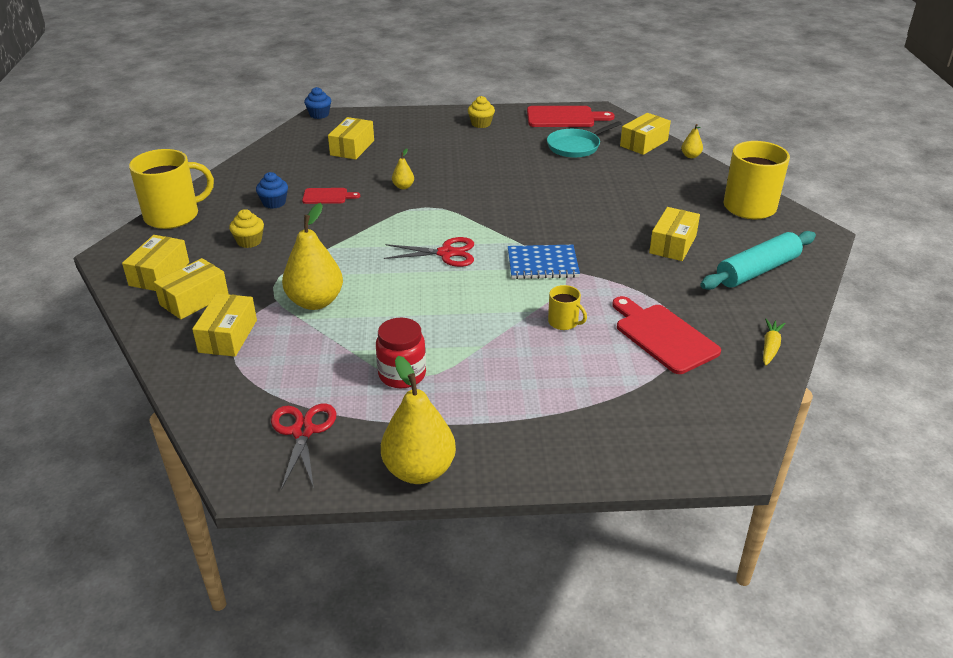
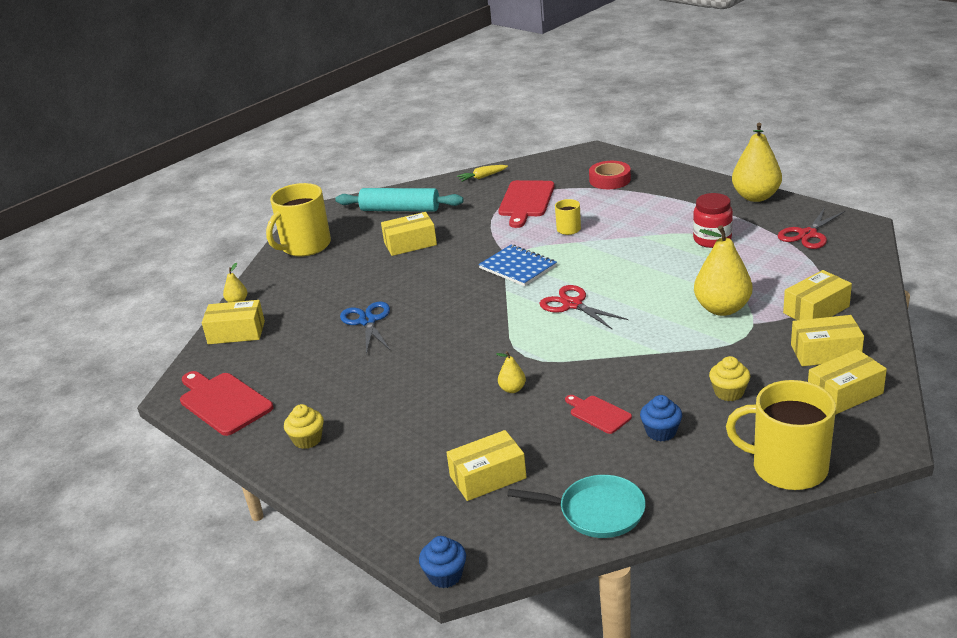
camera: 130 degrees left, 5 degrees down
(575, 146) = (291, 358): turquoise pan -> turquoise pan (597, 512)
(575, 182) = (367, 321): none -> blue scissors
(629, 414) = (610, 180): none -> red tape

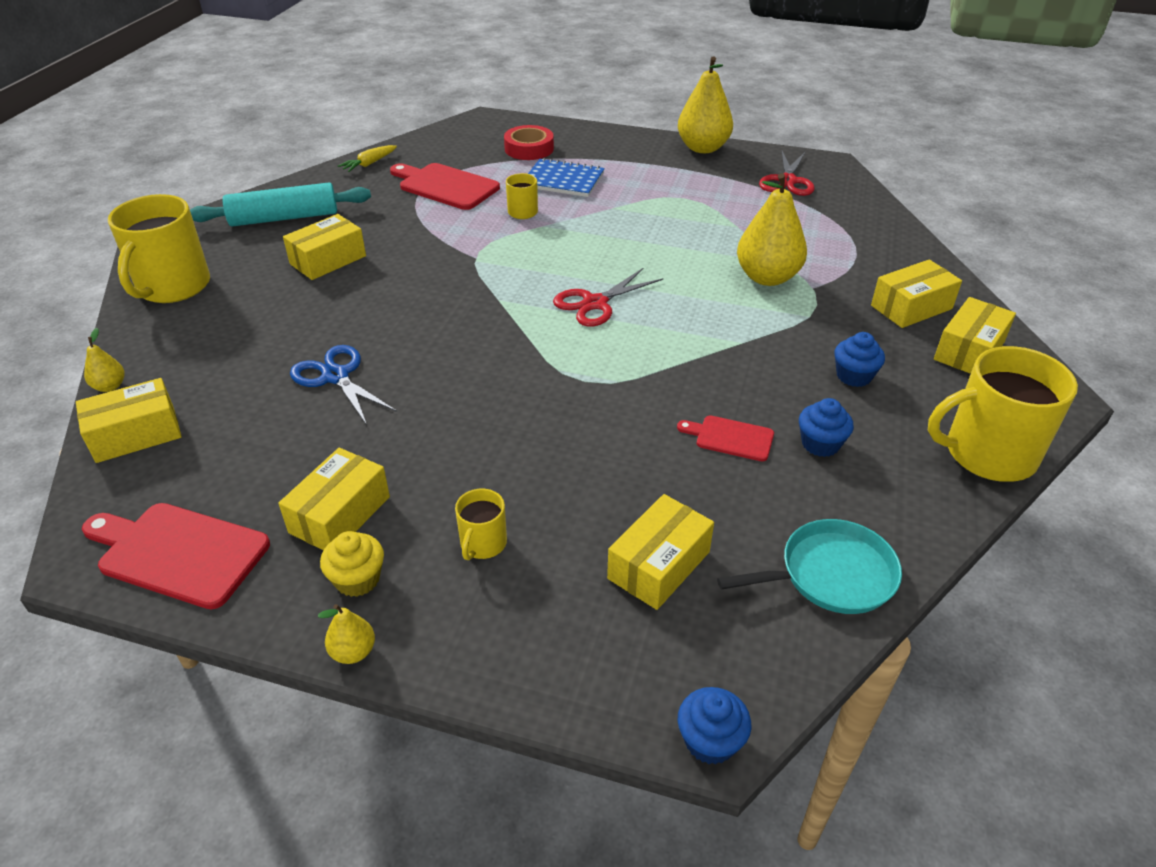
camera: 30 degrees left, 10 degrees up
(390, 438) = (483, 543): none -> yellow mug
(512, 389) = (601, 430): yellow pear -> yellow pear (353, 652)
(517, 267) = (493, 268): blue notebook -> blue notebook (563, 180)
(526, 201) = (445, 186): red cutting board -> red cutting board turned 135 degrees clockwise
(572, 305) = (595, 303): red scissors -> red scissors turned 60 degrees counterclockwise
(712, 240) = (694, 201): red jar -> none
(729, 392) = (854, 376): yellow cupcake -> blue cupcake
(816, 310) = (862, 261): yellow box -> yellow box (340, 514)

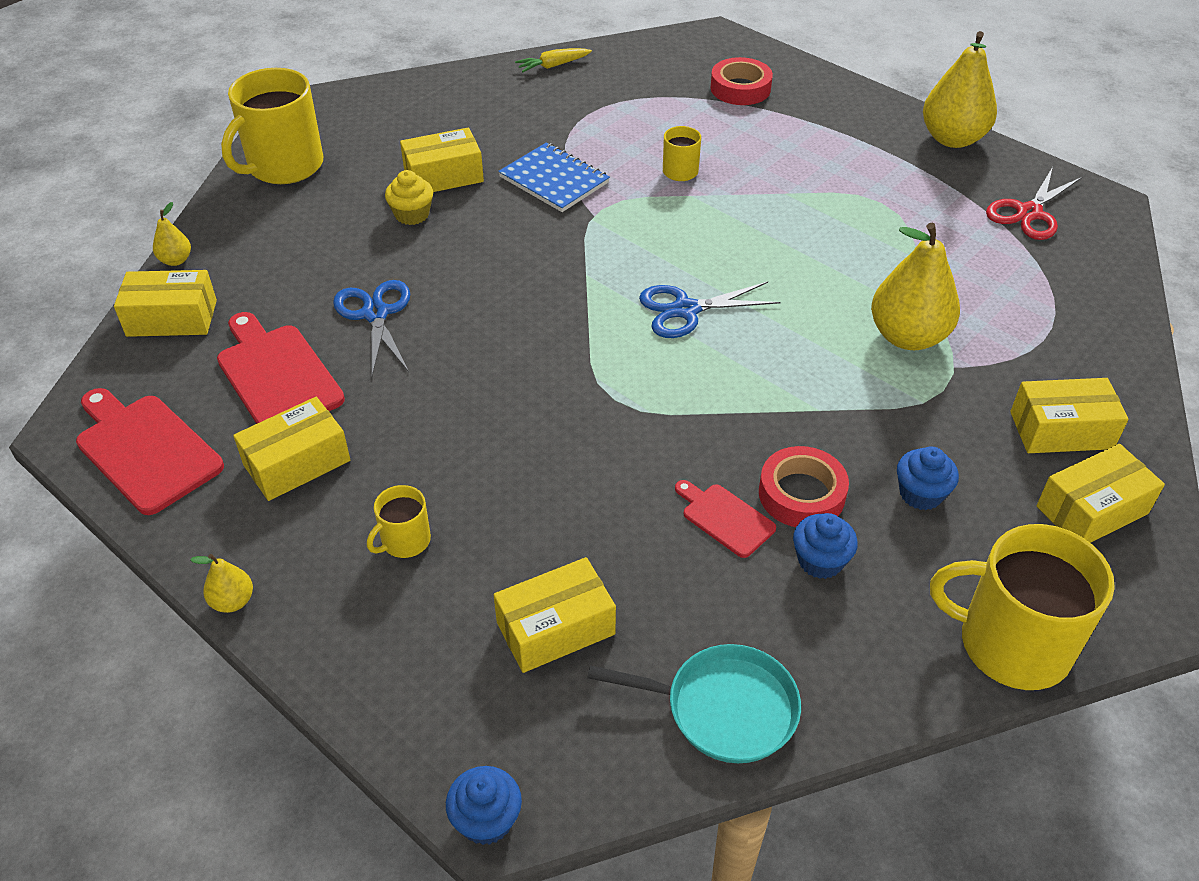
camera: 25 degrees right, 5 degrees up
(284, 218) = (429, 113): turquoise rolling pin -> none
(357, 579) = (275, 533): yellow cupcake -> yellow cupcake (412, 214)
(445, 186) = (617, 115): red cutting board -> red cutting board (277, 375)
(563, 180) = (752, 141): blue notebook -> blue notebook (554, 180)
(595, 303) = (686, 310): red scissors -> blue scissors
(773, 403) = (801, 494): none -> red tape

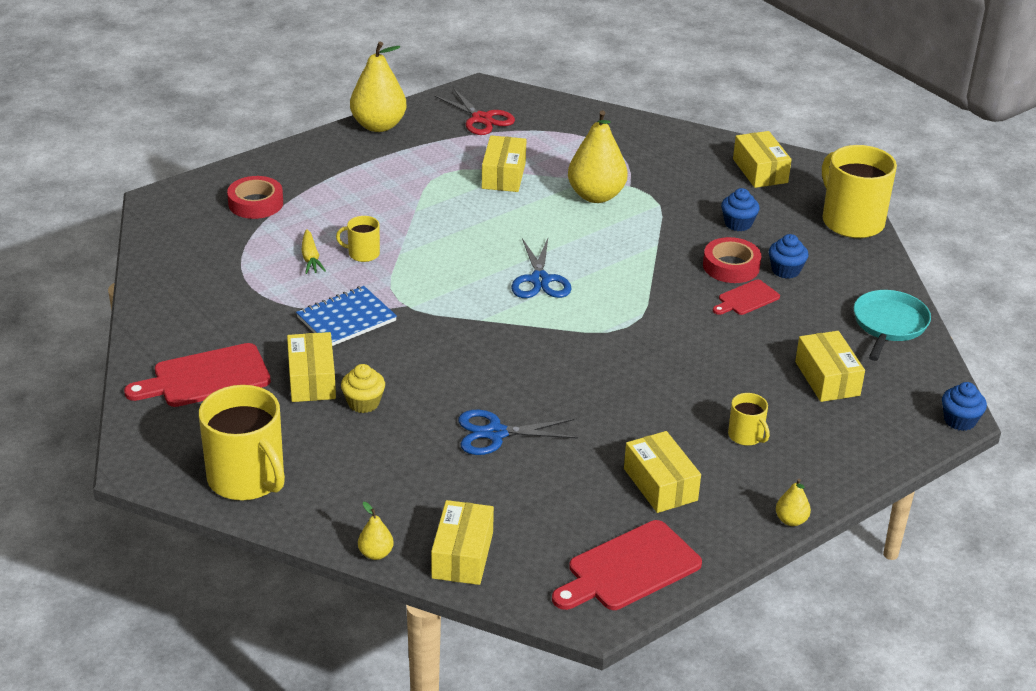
camera: 80 degrees left, 10 degrees down
(277, 375) = (557, 492): red cutting board -> red cutting board (206, 377)
(553, 66) = (158, 296): yellow carrot -> yellow carrot (310, 258)
(1011, 643) = (851, 221): yellow mug -> yellow mug turned 120 degrees clockwise
(1061, 430) = (695, 163): yellow box -> yellow box (504, 175)

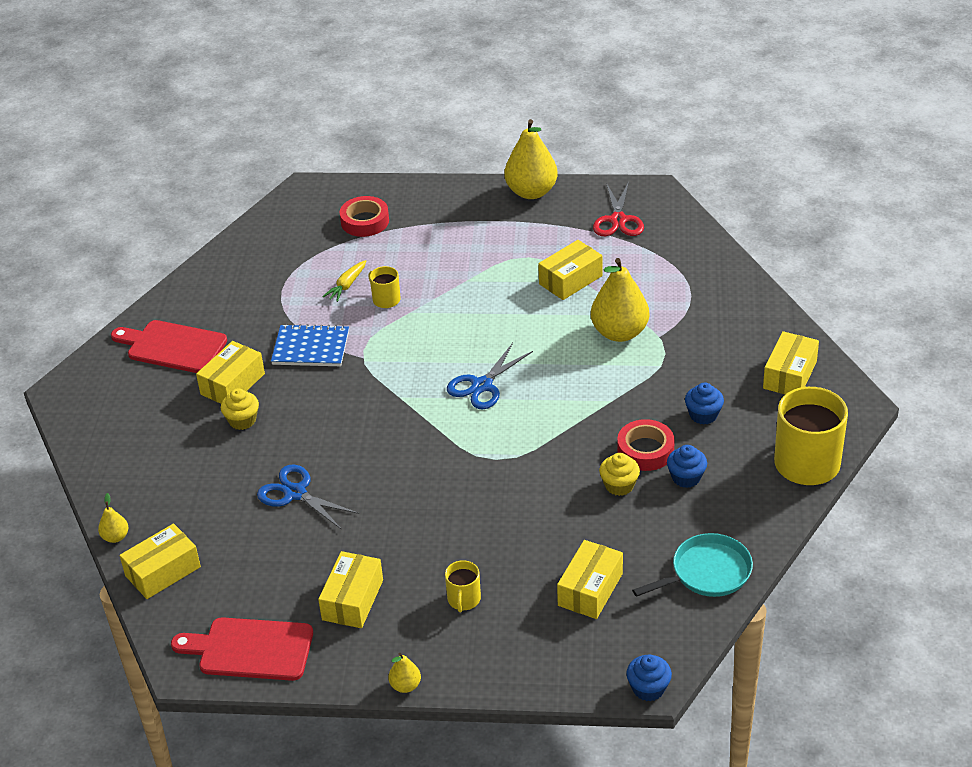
camera: 45 degrees right, 5 degrees up
(247, 478) = (109, 436): yellow mug -> none
(746, 299) = (619, 485): red cutting board -> yellow cupcake

